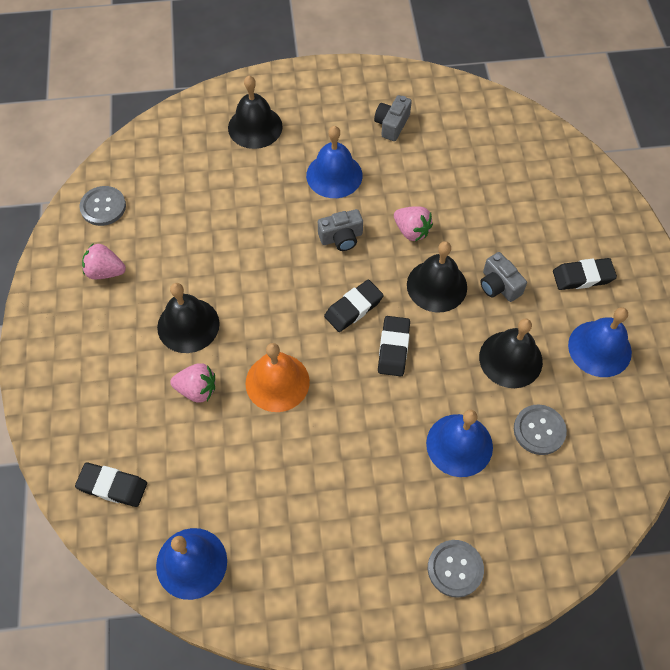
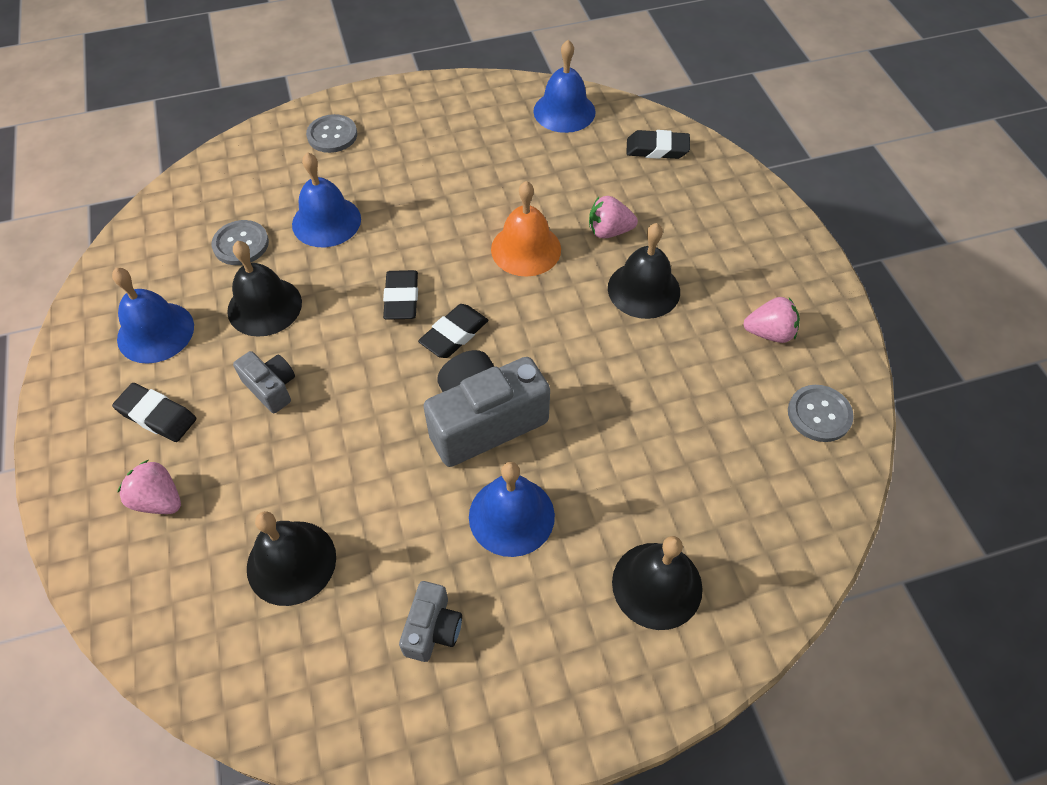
camera: 170 degrees right, 5 degrees down
(341, 237) = (484, 420): grey camera -> grey camera, size x1.95
(411, 231) = (388, 445): pink strawberry -> pink strawberry (159, 500)
(436, 286) = (352, 376): black bell -> black bell (291, 562)
(583, 277) = (157, 416): black eraser -> black eraser turned 45 degrees clockwise

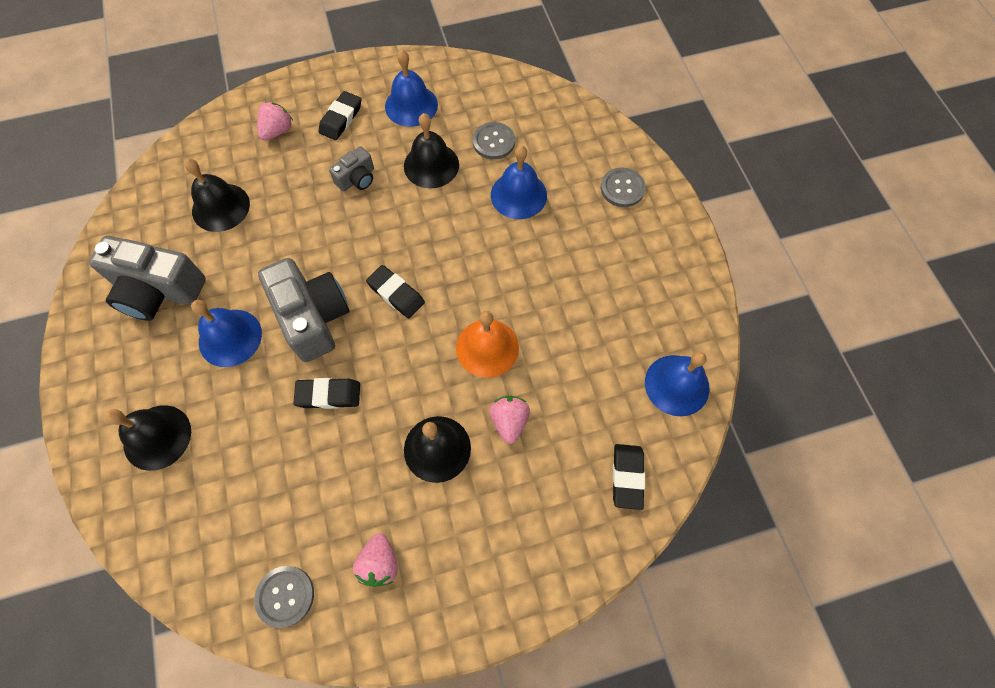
camera: 90 degrees right, 10 degrees up
(401, 299) = (434, 254): black eraser -> black eraser (328, 395)
(432, 629) = (158, 290): grey camera -> grey camera, size x1.95

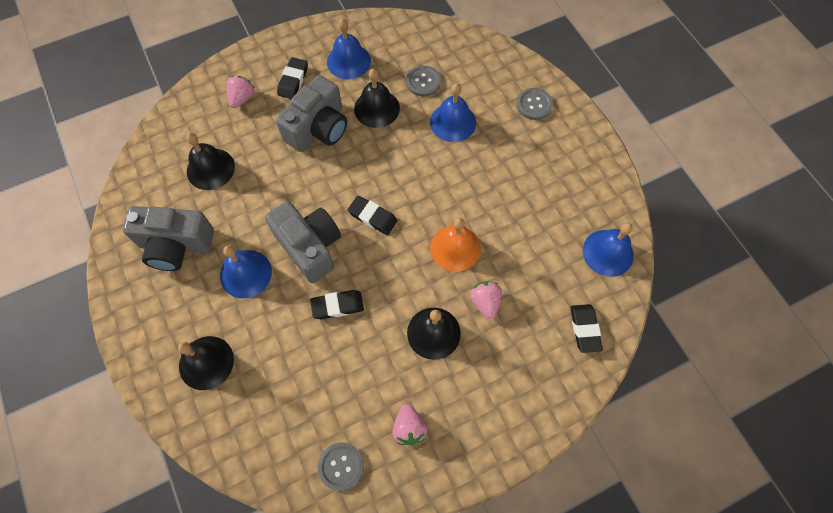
camera: 10 degrees left, 0 degrees up
(357, 179) = (318, 128): grey camera -> grey camera, size x1.95

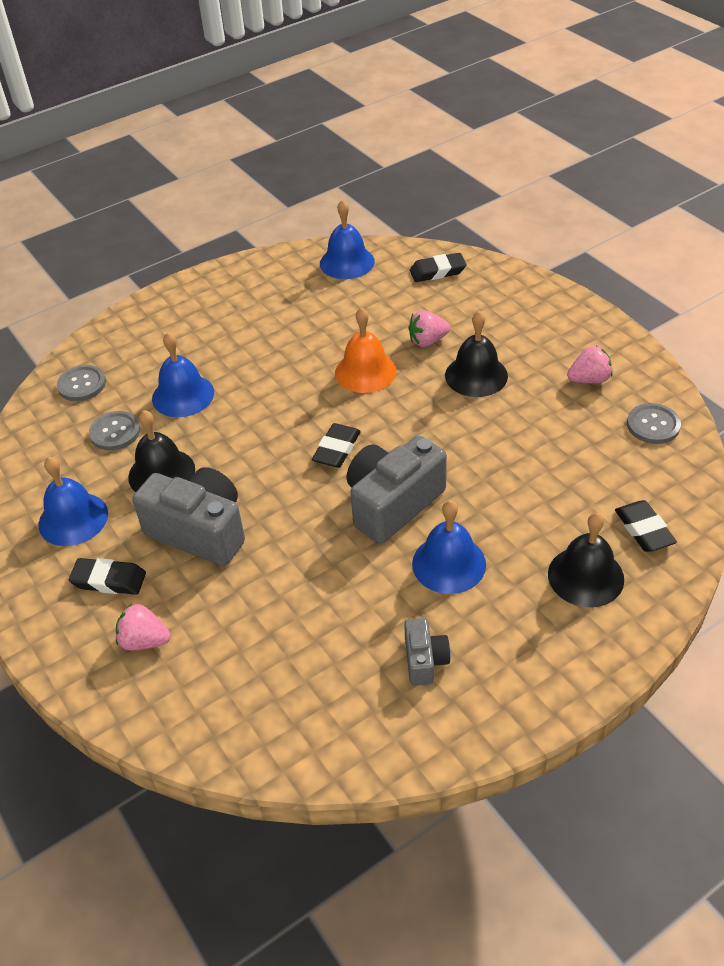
camera: 95 degrees left, 20 degrees down
(176, 245) = (425, 660): grey camera -> grey camera, size x0.51
(210, 169) = (284, 650): black bell -> none
(337, 306) = (468, 461): black eraser -> black eraser (644, 530)
(534, 105) = (153, 329): grey button -> grey button (82, 384)

